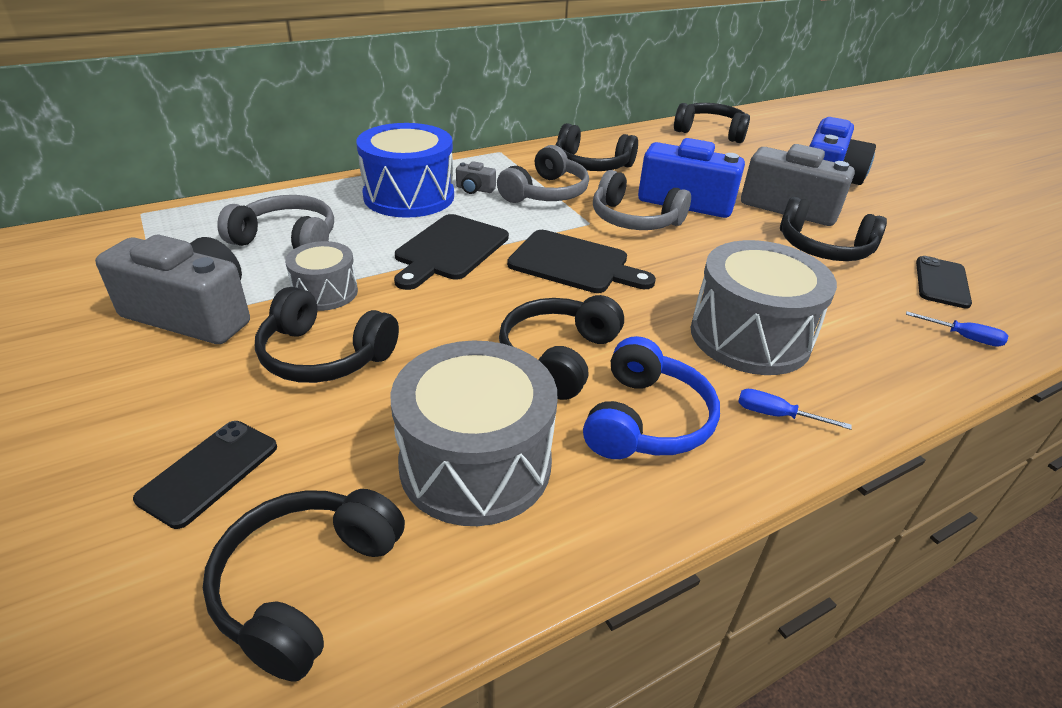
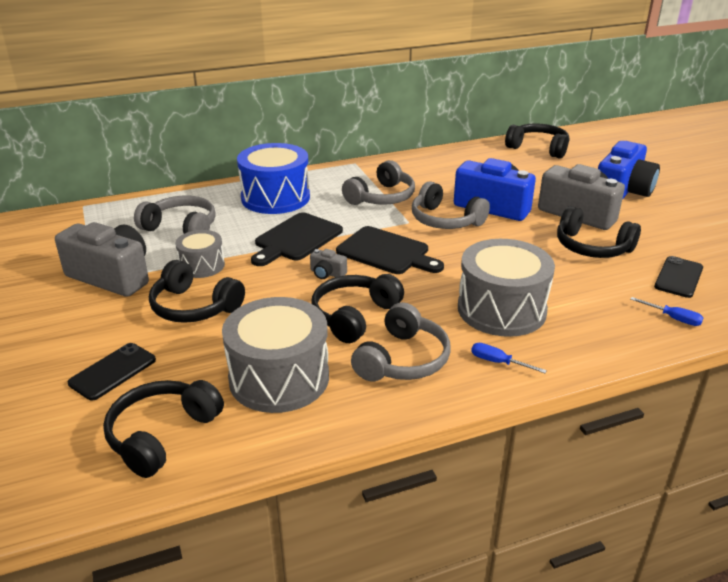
camera: 10 degrees right, 5 degrees down
(474, 189) = (327, 193): grey camera -> grey camera (327, 273)
(591, 165) = (426, 175): black headphones -> none
(646, 420) = (403, 360): blue headphones -> grey headphones

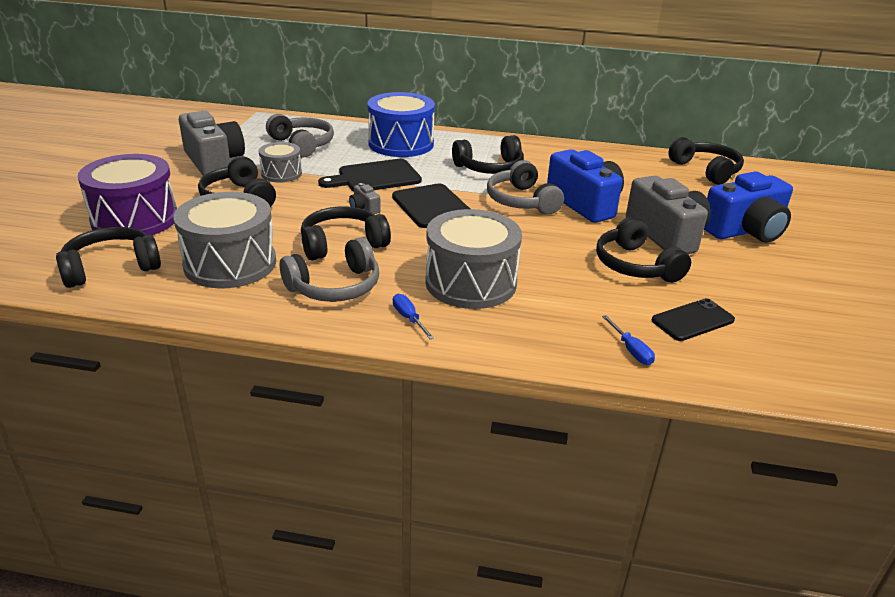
camera: 30 degrees right, 0 degrees up
(113, 371) = (135, 219): black phone -> purple drum
(382, 197) = (490, 168): grey headphones -> black headphones

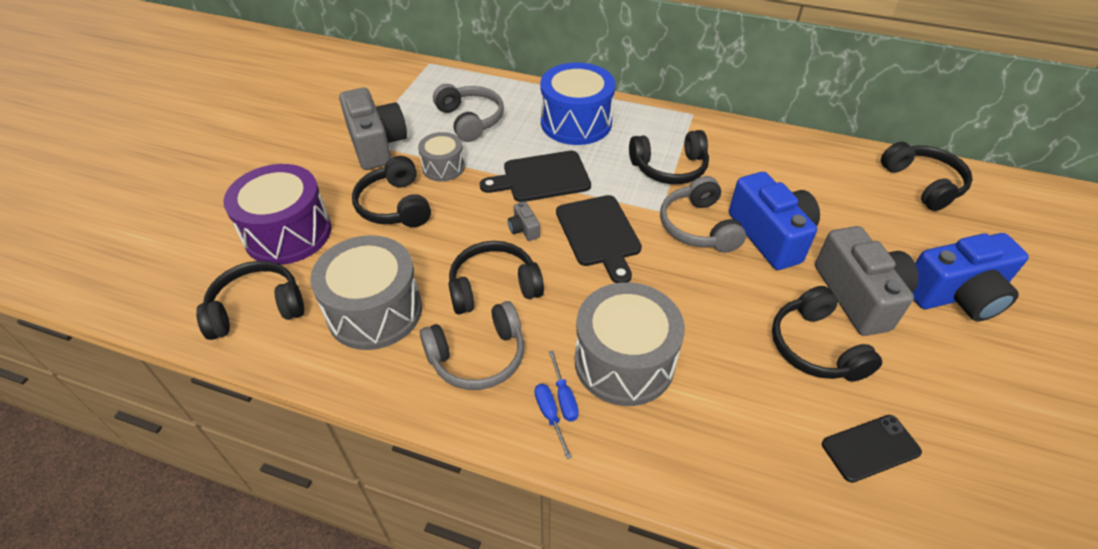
camera: 10 degrees right, 15 degrees up
(631, 350) = (790, 492): blue screwdriver -> blue screwdriver (564, 397)

